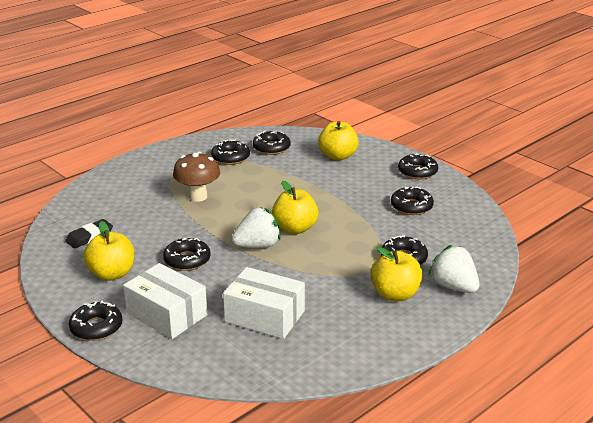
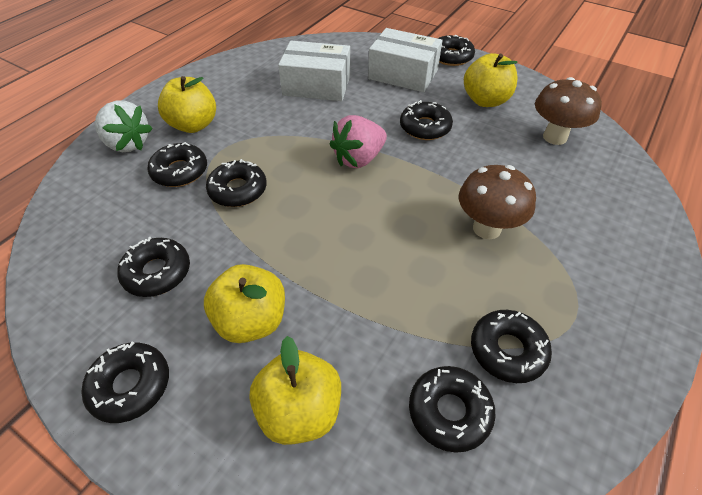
camera: 165 degrees right, 20 degrees up
(89, 237) = (555, 137): black eraser -> brown mushroom
(258, 246) = (358, 159): white strawberry -> pink strawberry
(295, 228) = (324, 194): yellow apple -> yellow apple (251, 321)
(358, 239) = (238, 190): none -> black donut

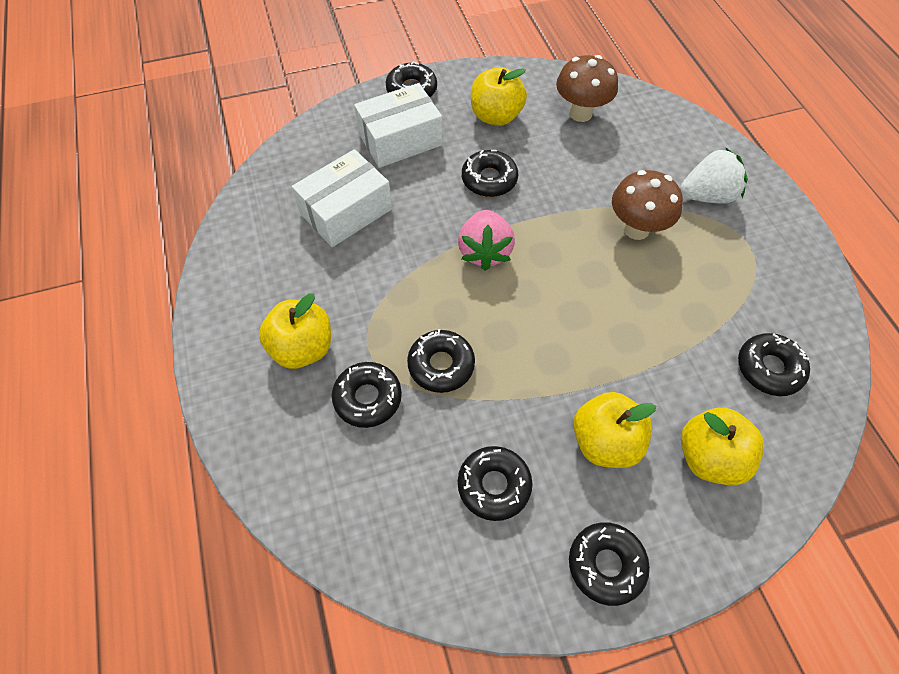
camera: 50 degrees left, 10 degrees up
(128, 144) = (273, 423): white strawberry -> white strawberry (707, 195)
(507, 350) = (747, 301): black donut -> none

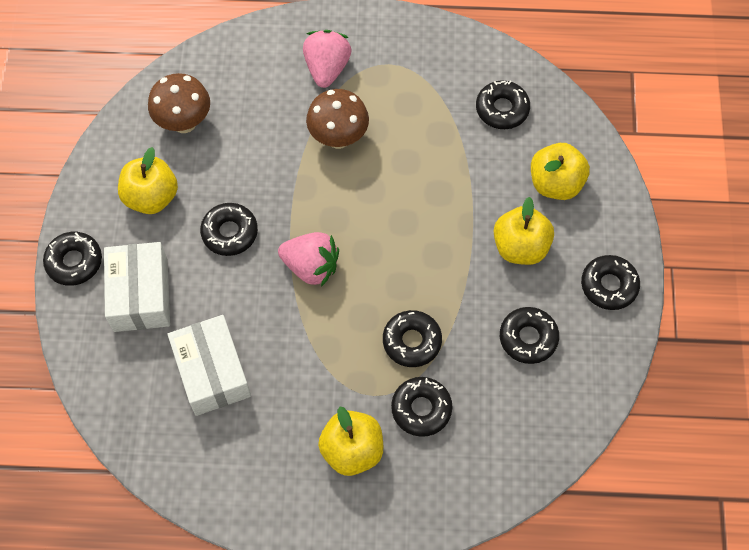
camera: 70 degrees left, 5 degrees up
(707, 195) = (327, 68): white strawberry -> pink strawberry

